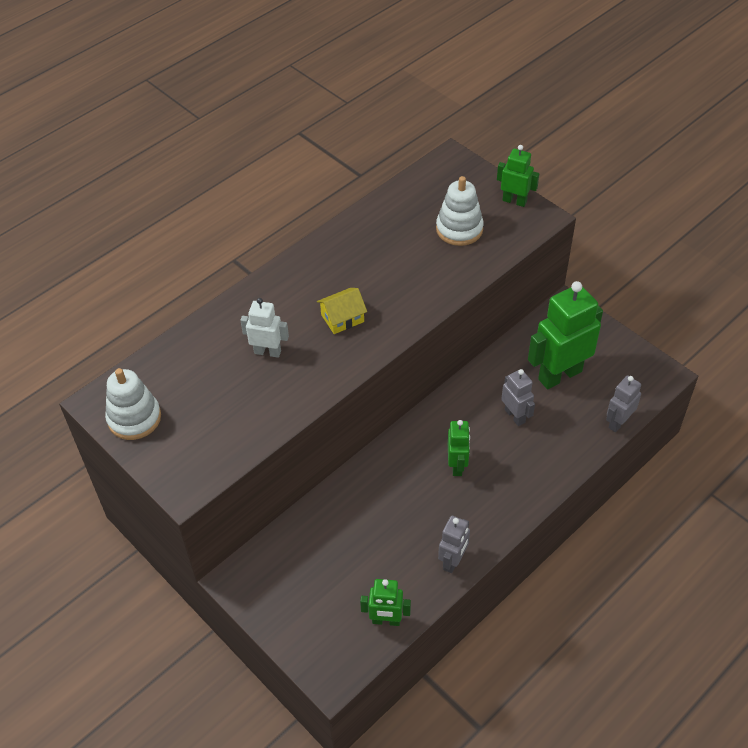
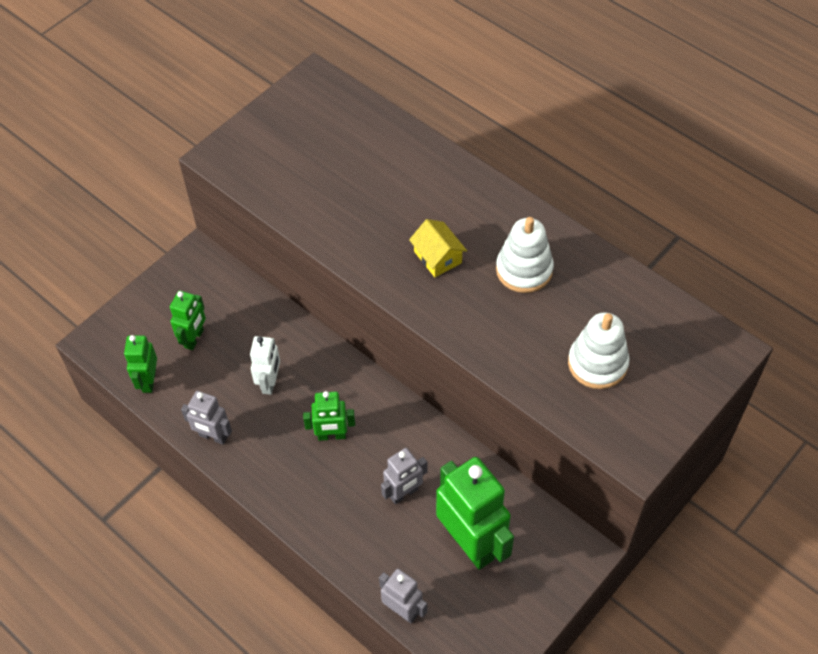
camera: 85 degrees right, 5 degrees up
(134, 418) = (296, 107): white stacking toy -> white stacking toy (524, 270)
(267, 352) = (385, 197): white robot -> white robot (270, 382)
(514, 201) = (661, 425): green robot -> green robot (194, 338)

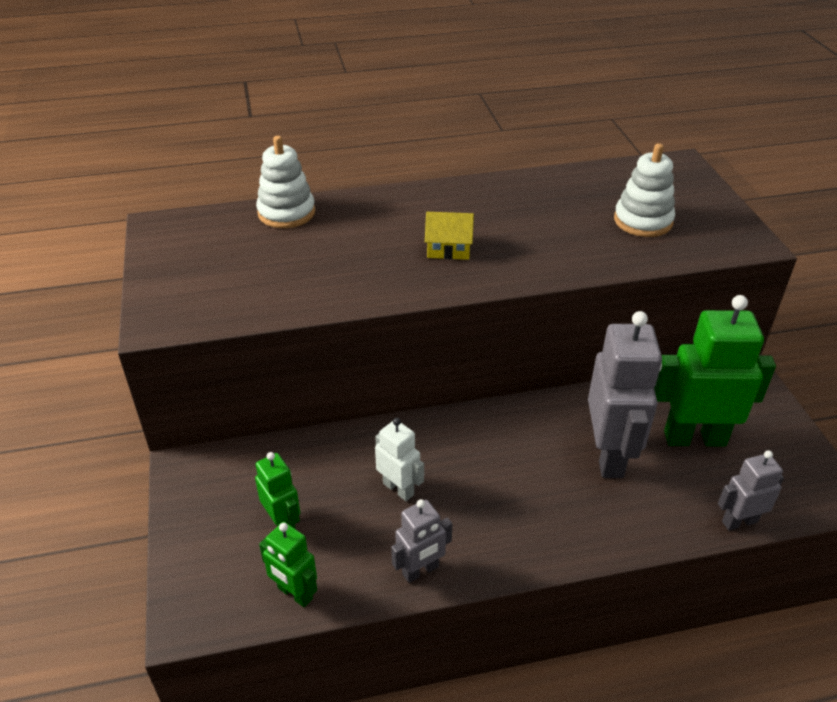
camera: 55 degrees left, 15 degrees down
(332, 435) = (503, 473): green robot -> none
(404, 493) = (609, 455): grey robot -> grey robot, size x1.87
(524, 270) = (512, 213): white stacking toy -> white stacking toy (286, 213)

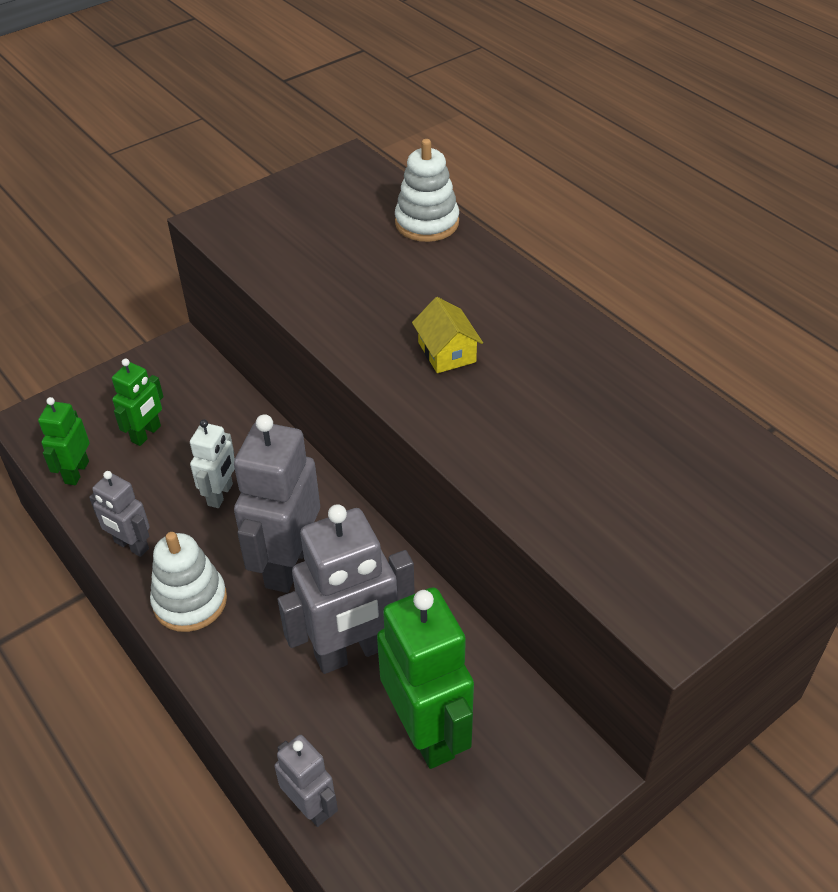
camera: 65 degrees right, 5 degrees up
(502, 467) = (287, 564): none -> grey robot
(643, 221) = (633, 501): white stacking toy -> white stacking toy (190, 601)

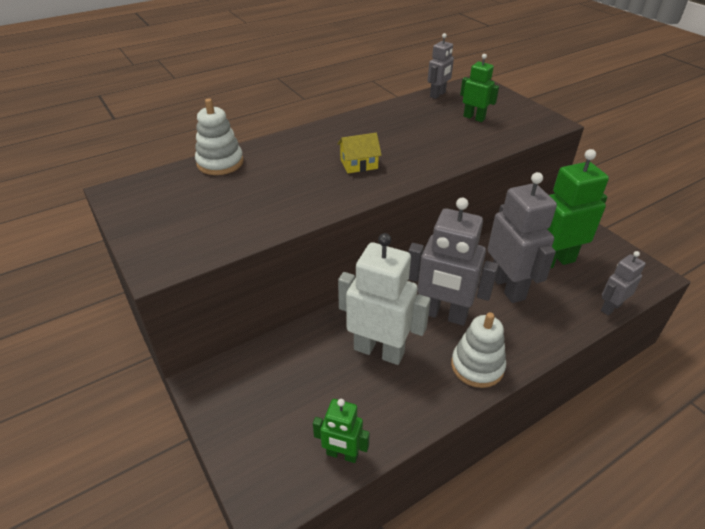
camera: 85 degrees left, 5 degrees down
(131, 545) = (427, 406): grey robot -> grey robot (438, 95)
(146, 434) = (305, 402): green robot -> green robot (474, 118)
(220, 494) = (379, 351): white robot -> white robot, size x1.87

